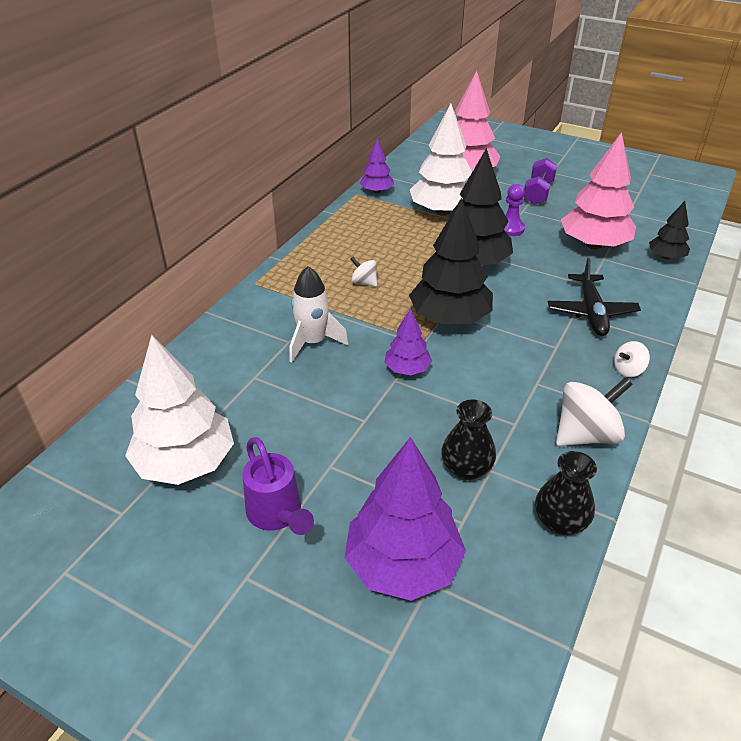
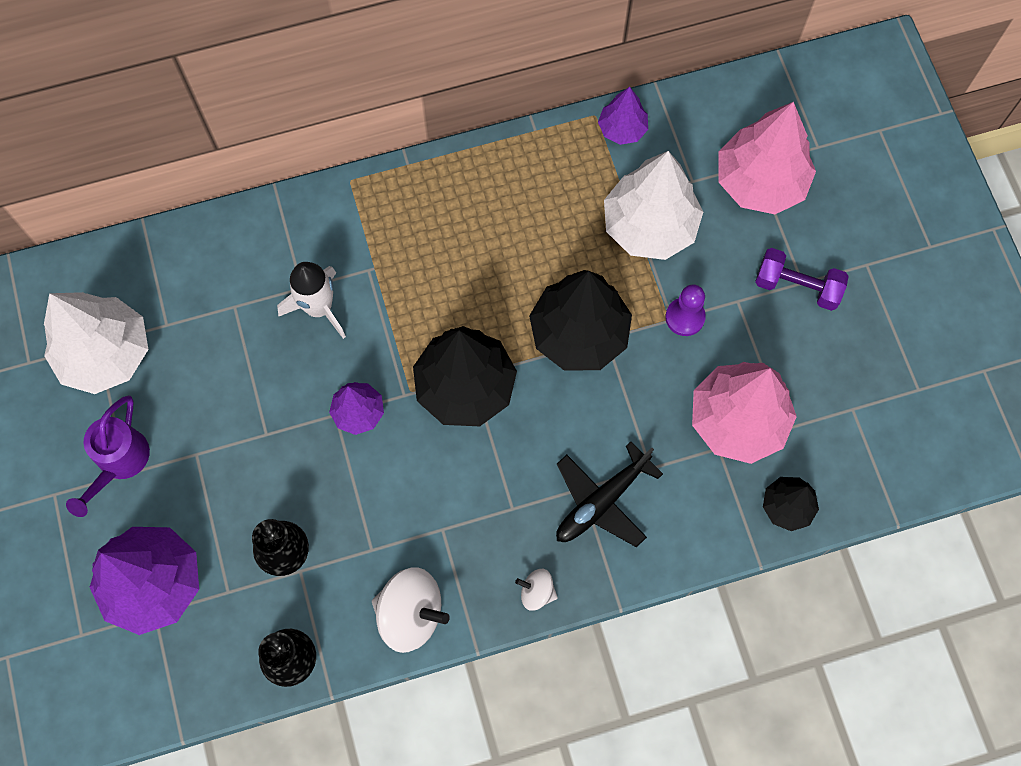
camera: 45 degrees right, 30 degrees up
(364, 282) = (445, 268): white spinning top -> none
(538, 193) = (797, 286): purple dumbbell -> purple dumbbell turned 45 degrees clockwise

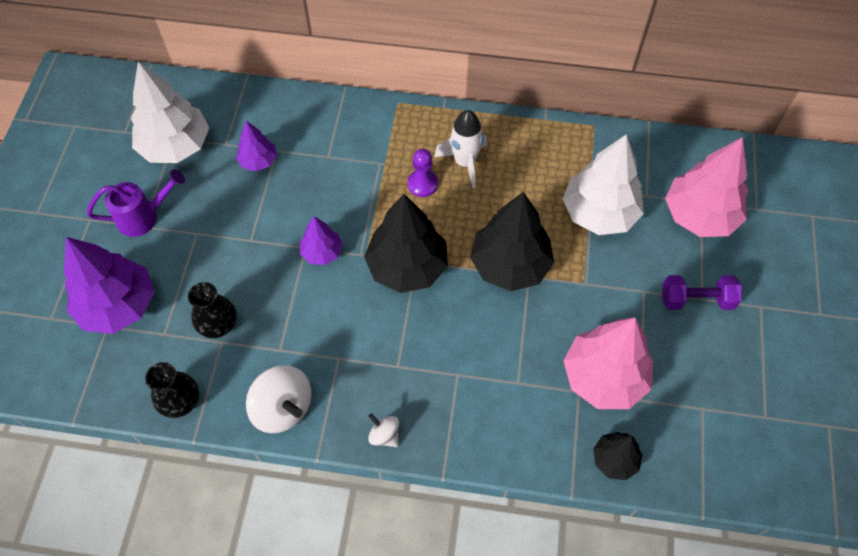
camera: 25 degrees right, 10 degrees down
(119, 462) = (143, 217): purple watering can -> purple watering can turned 150 degrees counterclockwise
(319, 308) = (332, 174): white rocket -> white rocket (464, 162)
(602, 501) = (468, 390): black plane -> none
(622, 129) = (610, 142): purple tree -> purple tree (258, 161)
(685, 317) = (596, 286): purple pawn -> purple pawn (422, 184)
(797, 286) = (696, 300): purple dumbbell -> purple dumbbell turned 45 degrees counterclockwise

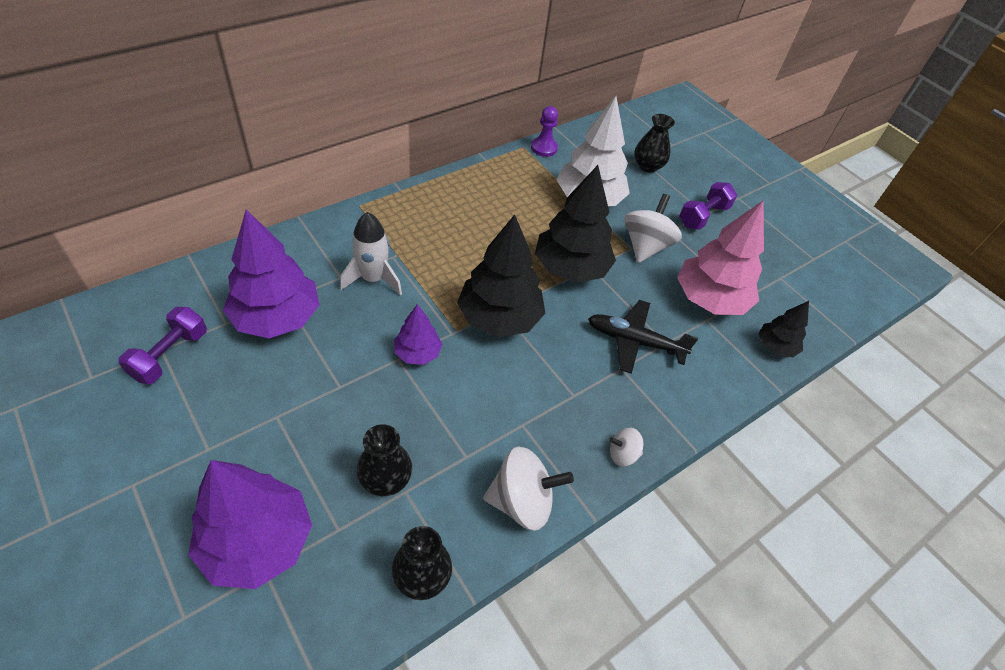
camera: 50 degrees left, 10 degrees down
(143, 217) = (200, 440): purple watering can -> none
(175, 146) = (170, 355): white tree -> purple dumbbell
(258, 161) = (277, 318): purple tree -> purple tree, size x1.90
(422, 184) = (444, 252): purple pawn -> purple pawn (544, 148)
(464, 162) = (460, 219): white rocket -> white rocket (373, 279)
(493, 362) = (635, 341): none -> black plane
(601, 290) = (645, 246): none -> white spinning top
(699, 215) = (648, 166): pink tree -> black vase

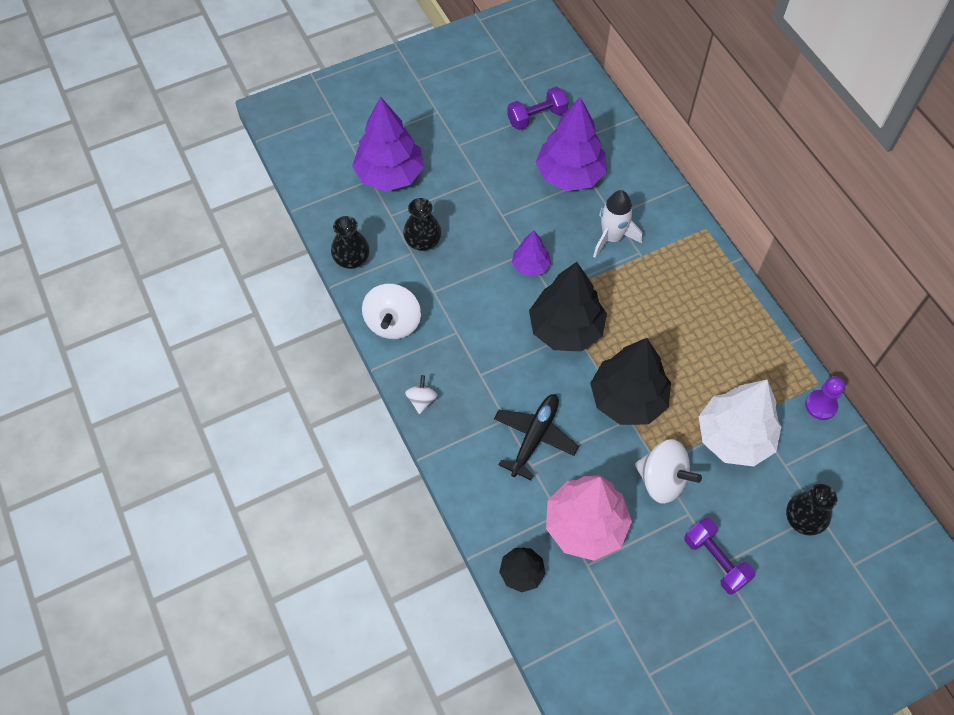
camera: 105 degrees right, 10 degrees up
(170, 355) = (537, 117): purple dumbbell -> purple dumbbell turned 60 degrees counterclockwise

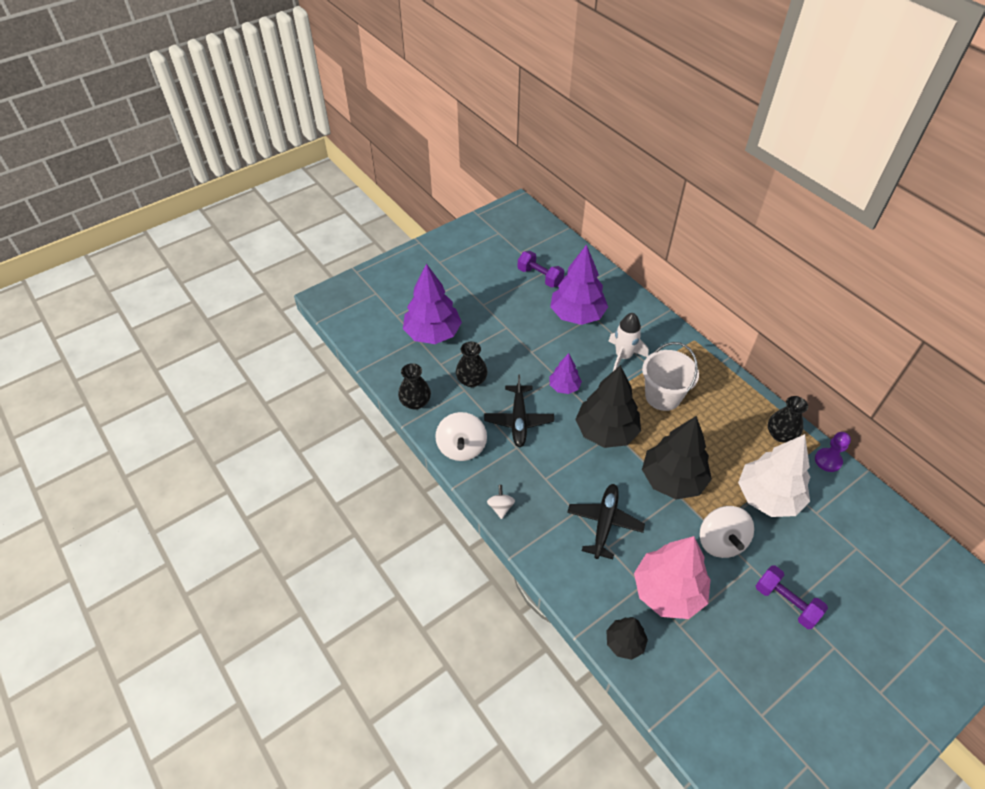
camera: 10 degrees left, 10 degrees down
(467, 299) = (519, 420): none -> black plane
(537, 117) = (540, 277): purple dumbbell -> purple dumbbell turned 75 degrees clockwise
(646, 295) = (663, 396): none -> white bucket
(662, 480) = (720, 542): white spinning top -> white spinning top turned 60 degrees clockwise
(803, 519) = (845, 555): black vase -> black vase (780, 434)

